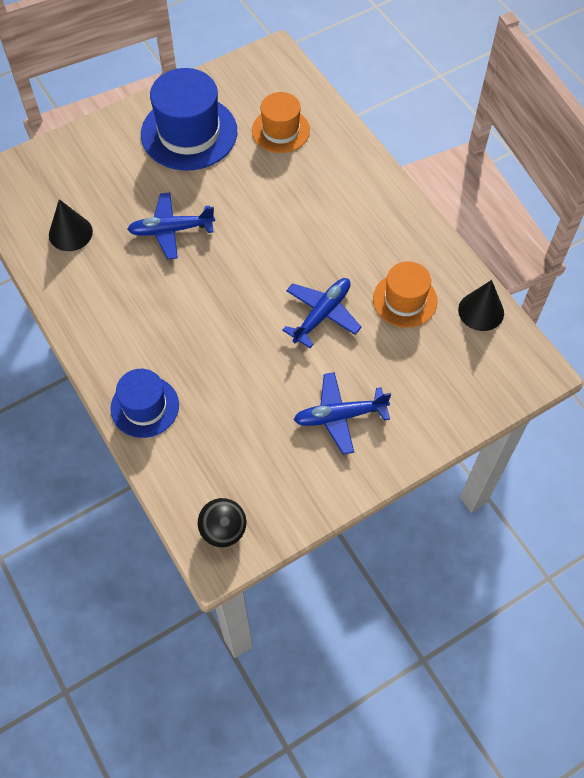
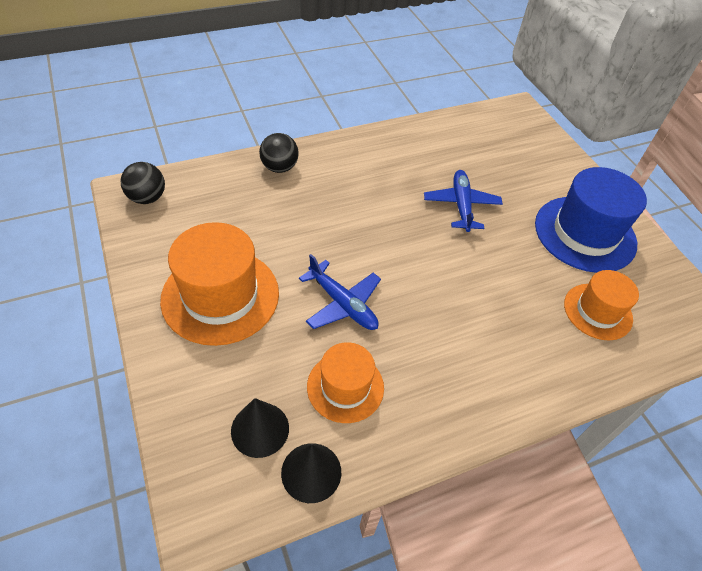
camera: 95 degrees right, 10 degrees down
(70, 233) = (462, 144): black cone -> black cone (260, 429)
(145, 407) = (279, 167): blue hat -> black ball
(339, 416) = (220, 296): blue plane -> orange hat

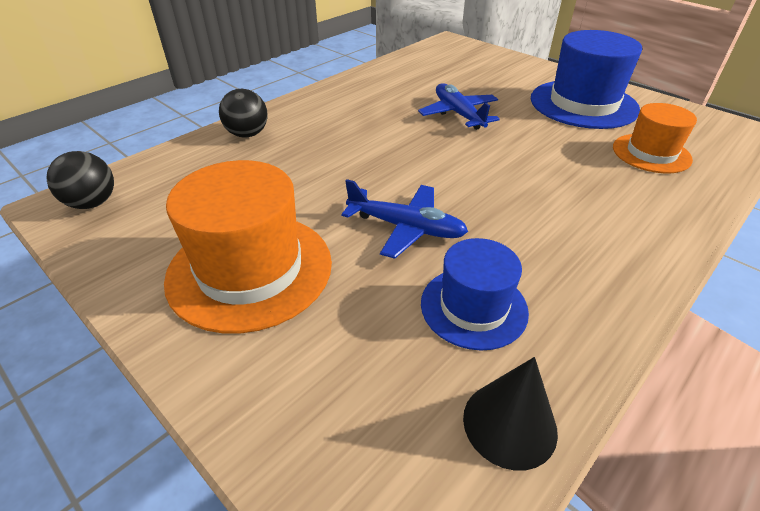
camera: 20 degrees left, 10 degrees down
(260, 429) = (403, 401): black cone -> none
(345, 387) = (473, 307): orange hat -> blue hat

